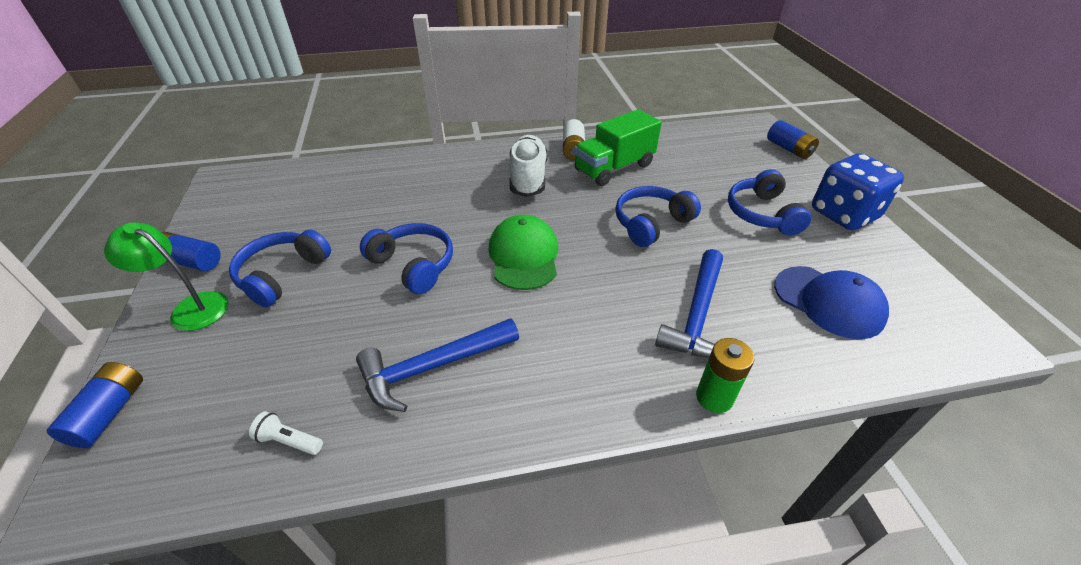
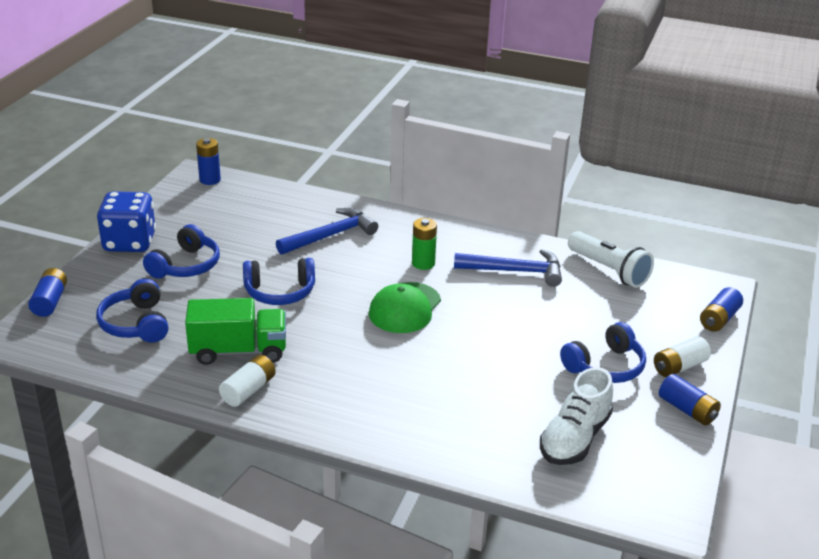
camera: 150 degrees left, 10 degrees down
(191, 308) = (679, 367): green lamp -> white battery
(289, 441) = (609, 270): white flashlight -> white flashlight, size x2.21
(413, 265) = (495, 334): blue headphones -> blue headphones (136, 324)
(528, 178) = (332, 374): white shoe -> white shoe (574, 438)
(714, 397) = (371, 208): green battery -> green battery (423, 263)
(828, 302) = (243, 212): blue cap -> none
(953, 337) = (210, 180): none -> blue battery

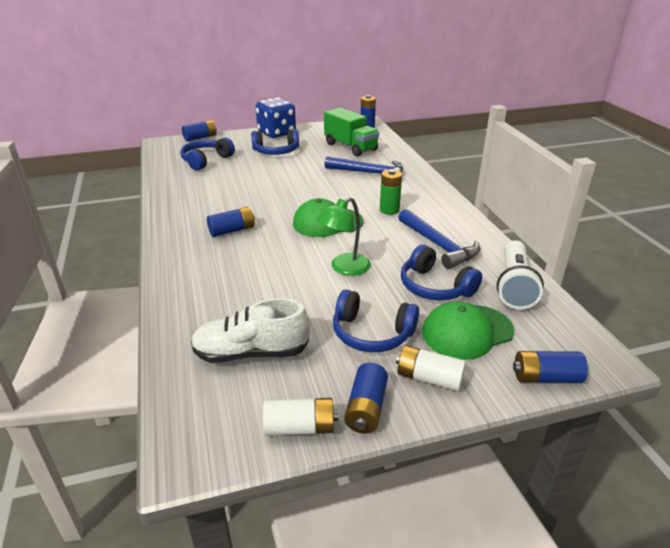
camera: 55 degrees right, 0 degrees up
(238, 351) = (213, 192): green truck -> green truck (350, 147)
(248, 390) = (178, 209): white battery -> white battery (300, 427)
(280, 292) = (287, 181): blue headphones -> blue headphones (435, 287)
(349, 371) = (232, 230): none -> blue battery
(498, 336) = (344, 268): none -> green lamp
(644, 322) = (467, 332): none -> green cap

